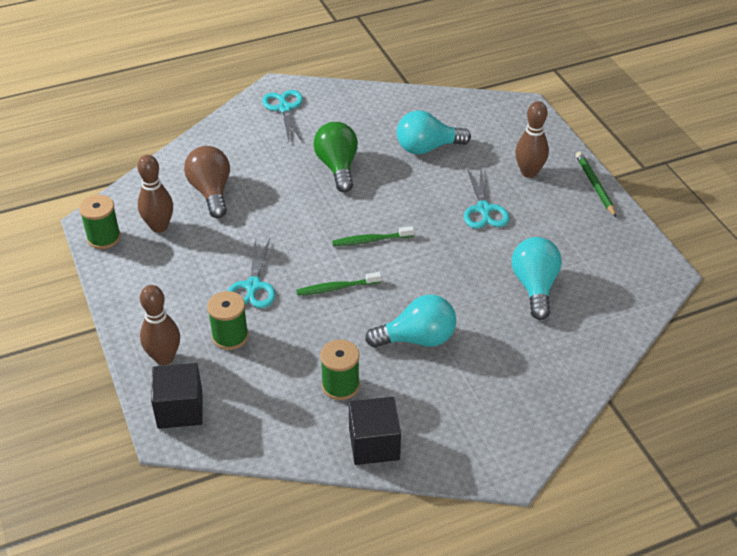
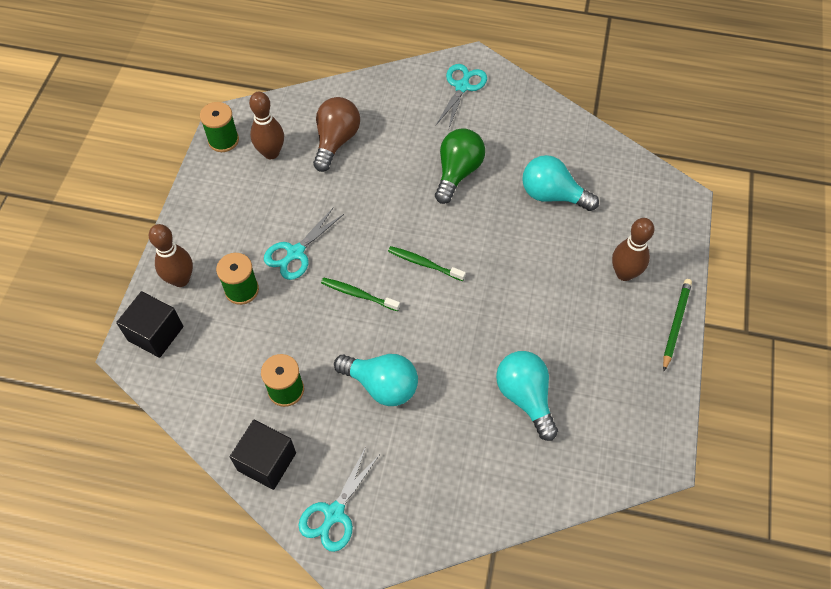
camera: 35 degrees right, 15 degrees up
(484, 209) = (548, 289): turquoise scissors -> turquoise scissors (334, 513)
(534, 287) = (525, 397): turquoise light bulb -> turquoise light bulb turned 60 degrees counterclockwise

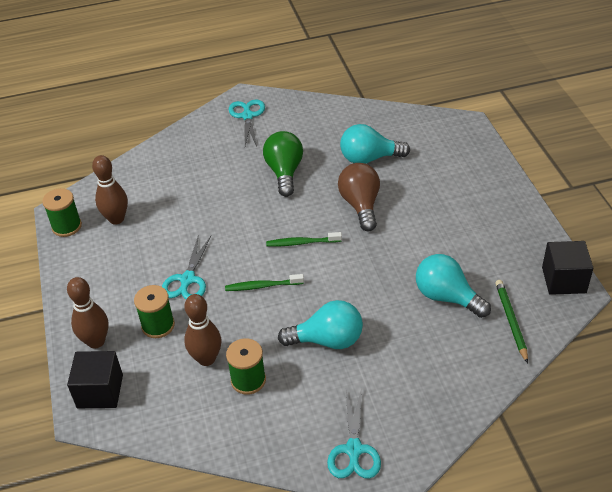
camera: 25 degrees left, 15 degrees down
(267, 461) = (268, 440): black cube -> black cube (563, 280)
(336, 141) = (168, 189): brown light bulb -> brown light bulb (360, 205)
(624, 273) = (460, 186): brown bowling pin -> brown bowling pin (206, 359)
(675, 324) = (520, 202): green pencil -> green pencil (511, 321)

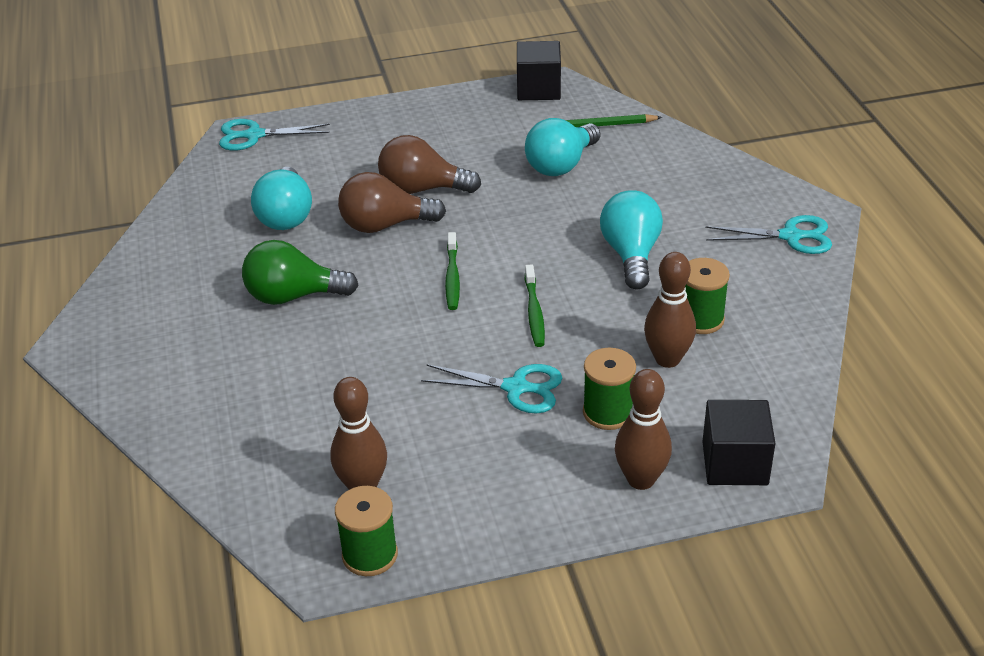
camera: 90 degrees left, 5 degrees down
(247, 116) = (131, 341): turquoise scissors -> turquoise scissors (254, 135)
(406, 220) = (422, 189): none -> brown light bulb

